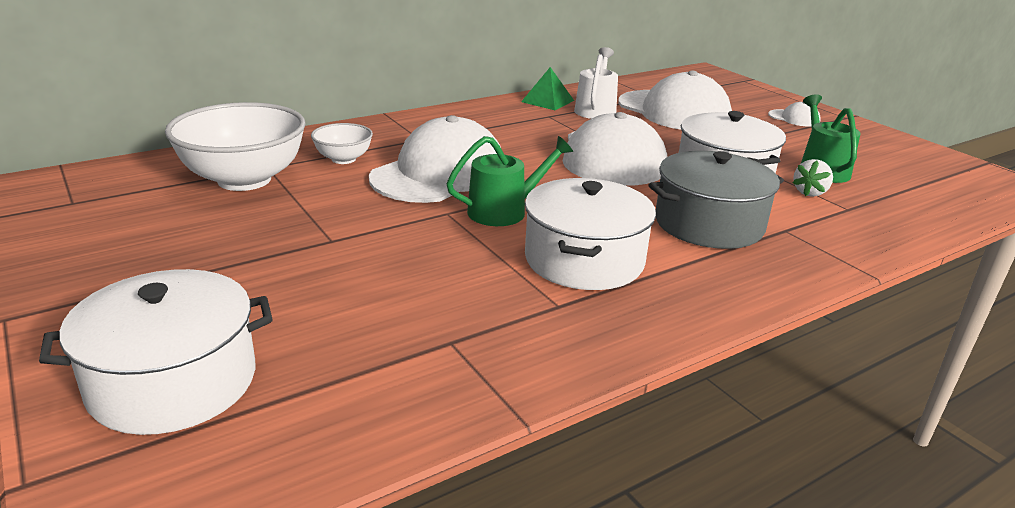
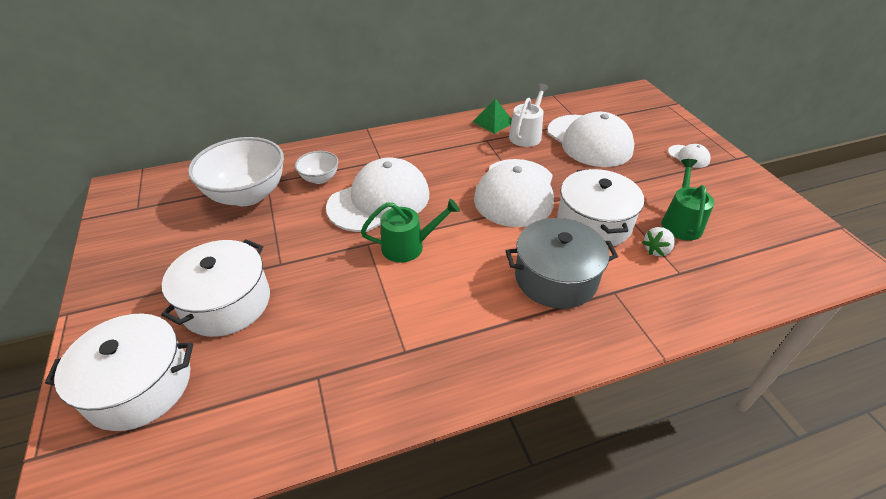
camera: 15 degrees right, 15 degrees up
(584, 260) = (443, 306): white pot -> white pot (226, 303)

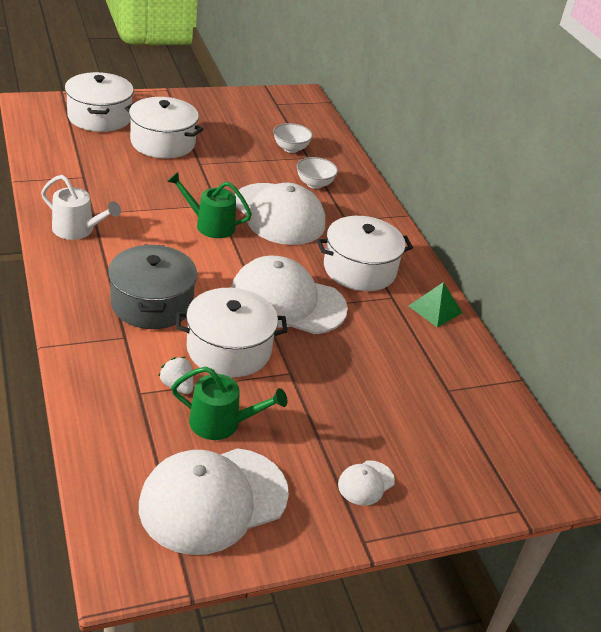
camera: 85 degrees right, 5 degrees down
(247, 195) = (290, 148): white bowl -> white bowl, size x0.50
(408, 246) = (210, 225): green watering can -> green watering can turned 120 degrees clockwise
(454, 154) = (359, 269): none -> white pot
(526, 135) = (407, 332): white watering can -> white watering can (77, 230)
(589, 141) = (399, 387): white cap -> white cap (213, 500)

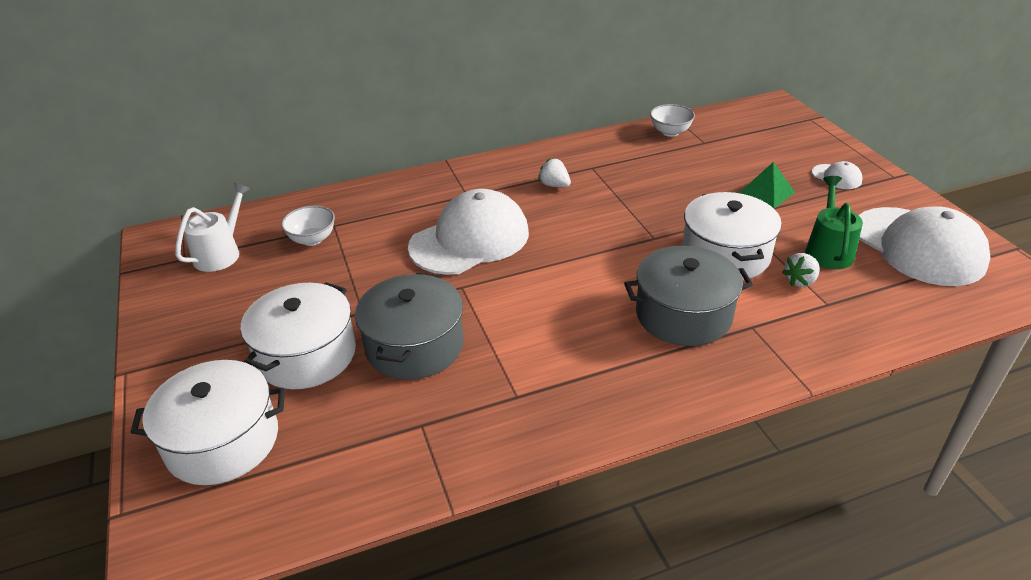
camera: 85 degrees left, 0 degrees up
(77, 230) = (563, 404): white watering can -> white watering can (221, 253)
(158, 180) = (414, 345): none -> grey pot
(210, 225) = (509, 288): green watering can -> none
(287, 302) = (630, 225): white cap -> none
(314, 184) = (396, 218): white bowl -> white bowl (670, 132)
(359, 269) = (554, 185): white pot -> white strawberry
(435, 309) = (598, 146): green pyramid -> green pyramid (766, 192)

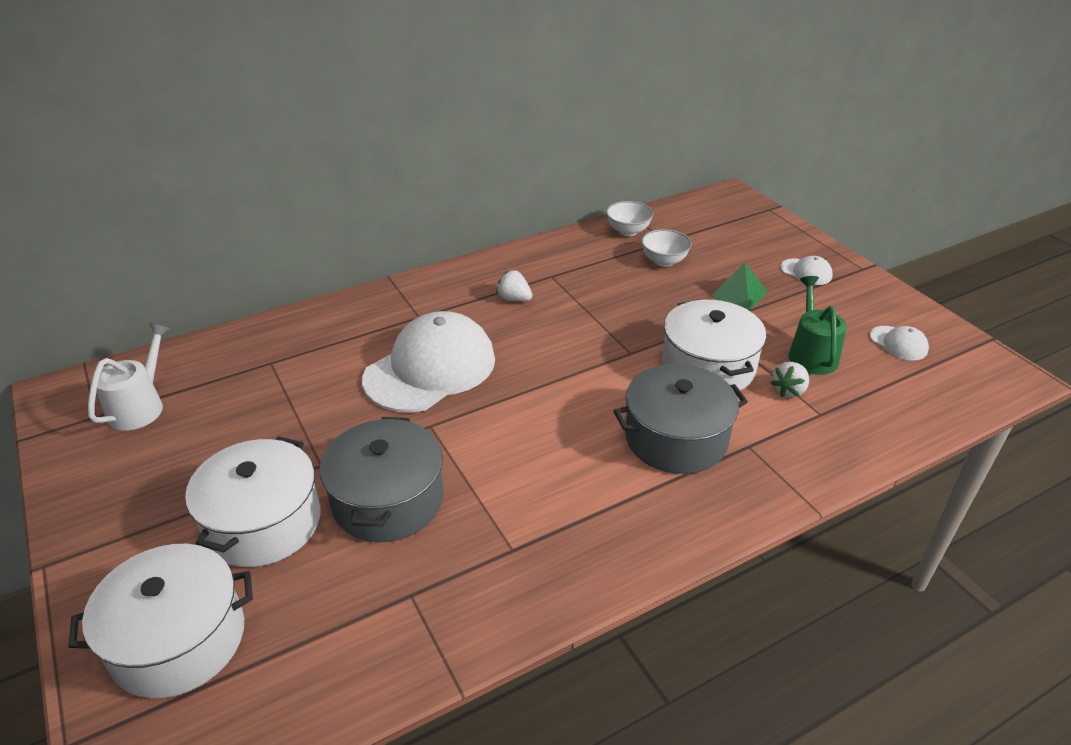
camera: 10 degrees left, 0 degrees up
(312, 239) = (248, 381): white bowl -> white bowl (664, 261)
(918, 246) = (898, 343): white cap -> white cap, size x0.42

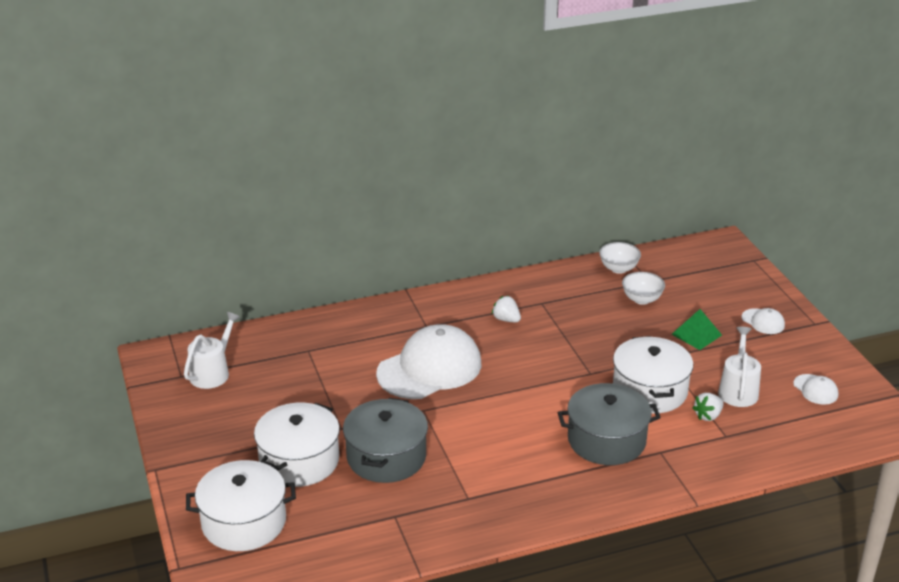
camera: 10 degrees right, 5 degrees down
(811, 354) = (738, 390): green watering can -> white watering can

